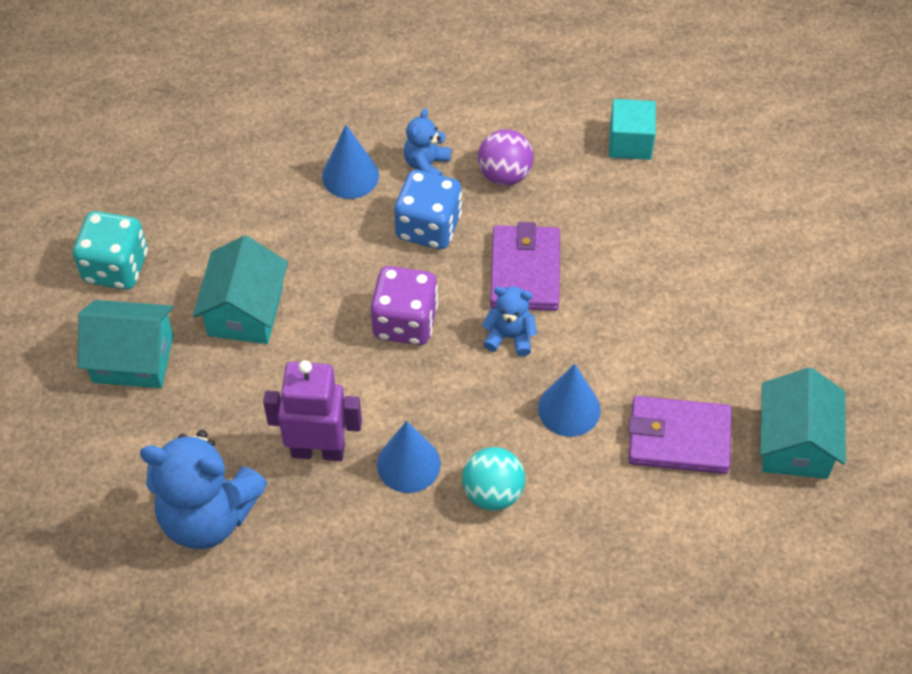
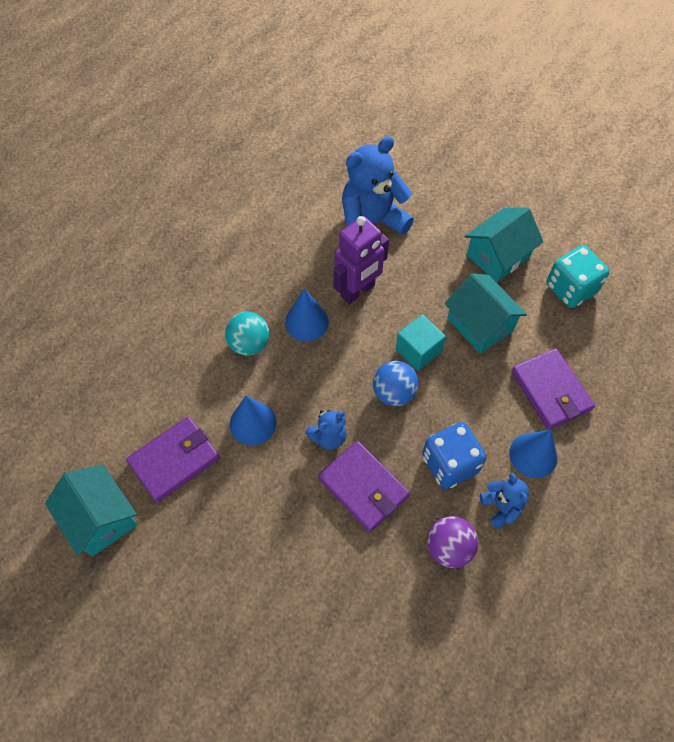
camera: 135 degrees right, 5 degrees up
(265, 205) = (551, 391): none -> purple wallet
(405, 322) = (394, 393): purple dice -> blue ball
(630, 142) = (398, 661): turquoise cube -> turquoise cube (418, 351)

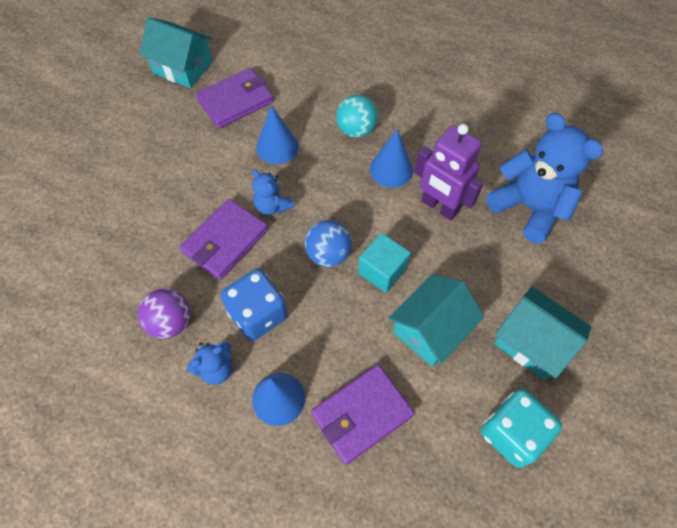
camera: 80 degrees right, 0 degrees up
(101, 518) = (183, 67): turquoise house -> turquoise house turned 75 degrees clockwise
(174, 460) = (235, 101): purple wallet -> purple wallet turned 75 degrees counterclockwise

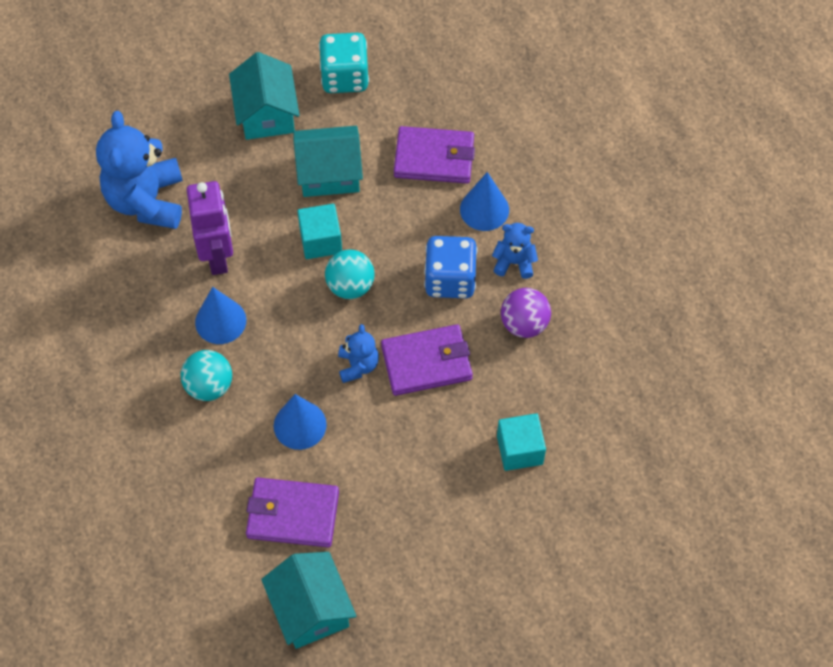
camera: 140 degrees left, 0 degrees up
(111, 230) = (519, 450): none -> turquoise cube
(328, 254) = (350, 286): blue ball -> turquoise ball

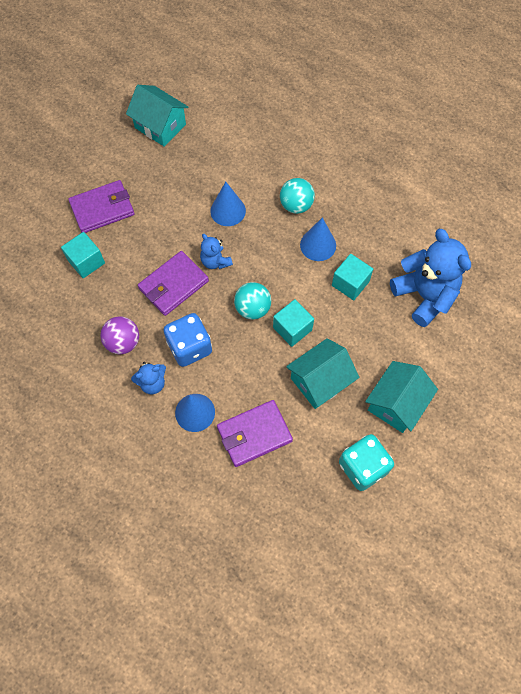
camera: 150 degrees right, 5 degrees up
(218, 256) = (350, 283): purple robot -> turquoise cube
(266, 113) = (396, 403): turquoise house -> turquoise house turned 75 degrees clockwise
(292, 514) = (200, 164): purple wallet -> purple wallet (102, 208)

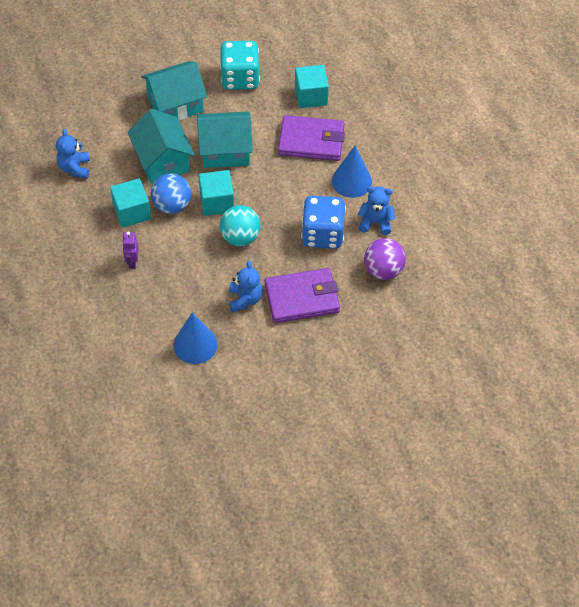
camera: 150 degrees left, 10 degrees down
(86, 262) = (378, 368): turquoise cube -> turquoise cube (311, 96)
(102, 208) = (328, 420): purple wallet -> none
(160, 126) = (200, 491): turquoise house -> turquoise house (163, 161)
(296, 205) = (121, 312): turquoise ball -> none
(318, 245) = (132, 262): blue cone -> purple robot
(324, 306) = (172, 205): none -> blue ball
(424, 295) = (75, 168): blue teddy bear -> blue teddy bear, size x0.50

